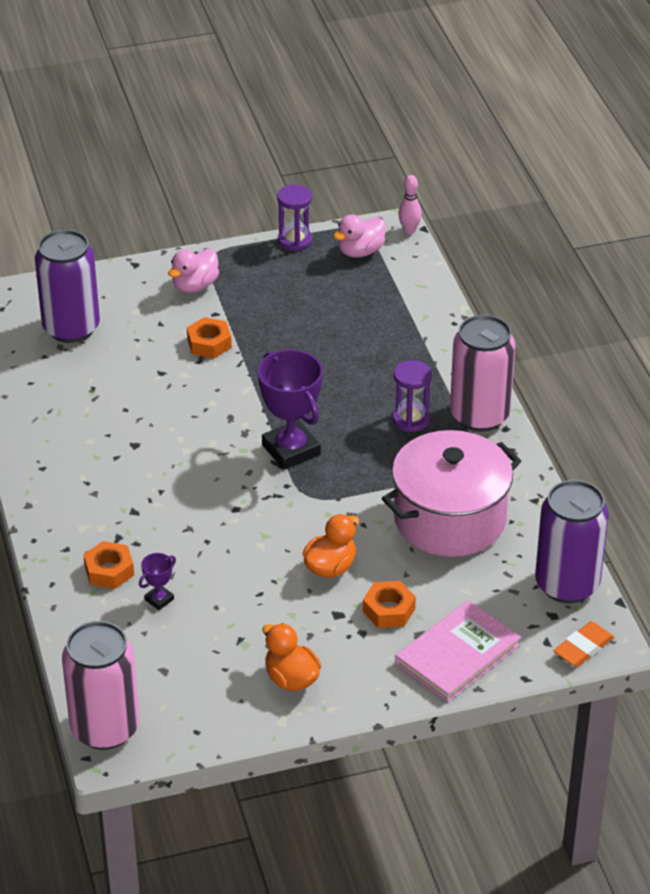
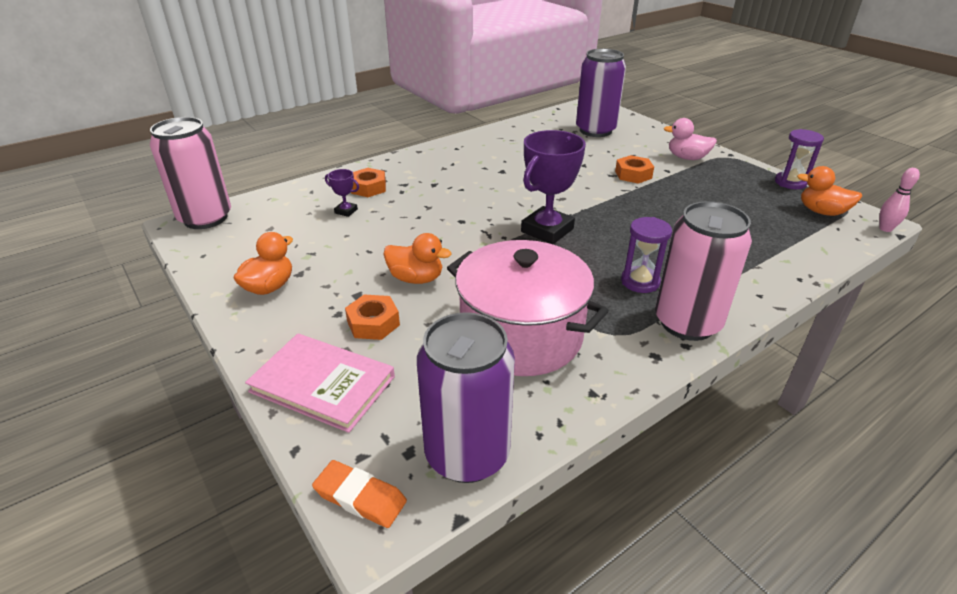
camera: 70 degrees right, 5 degrees down
(360, 251) = (822, 212): pink duck -> orange duck

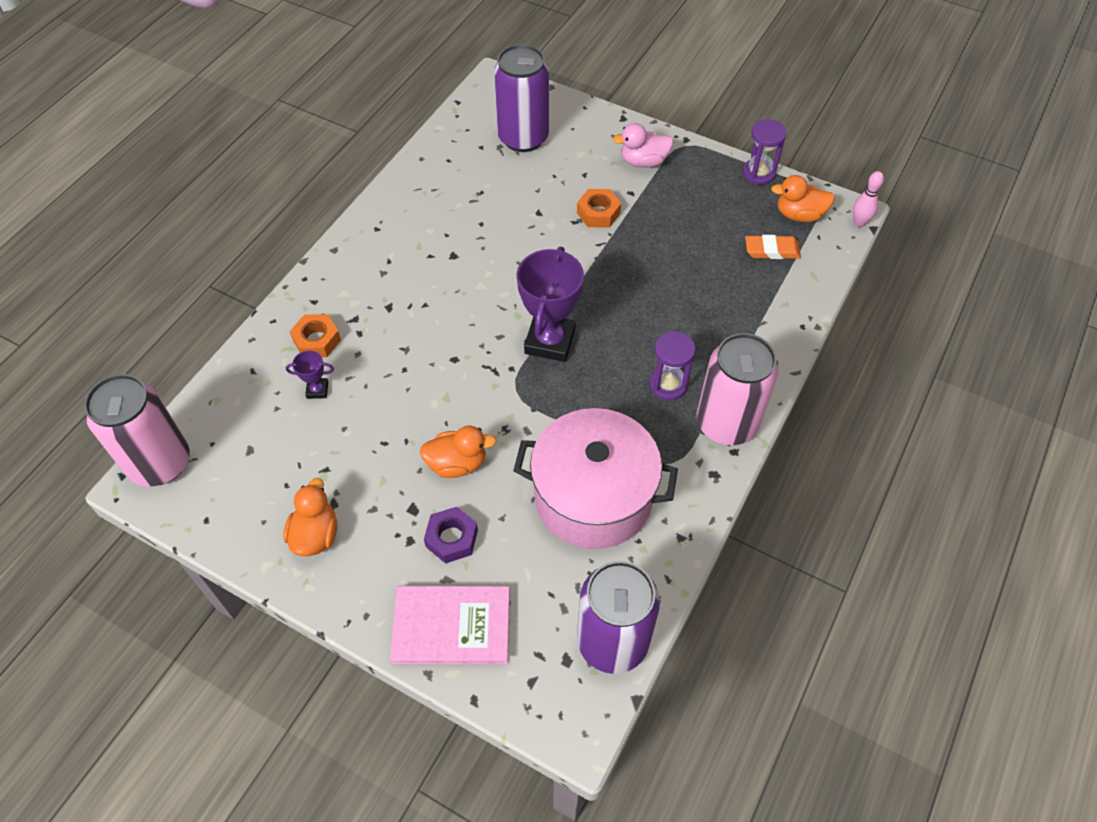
camera: 25 degrees left, 20 degrees up
(360, 497) = (553, 716): orange eraser -> orange eraser (772, 250)
(373, 323) = (452, 538): orange nut -> purple nut

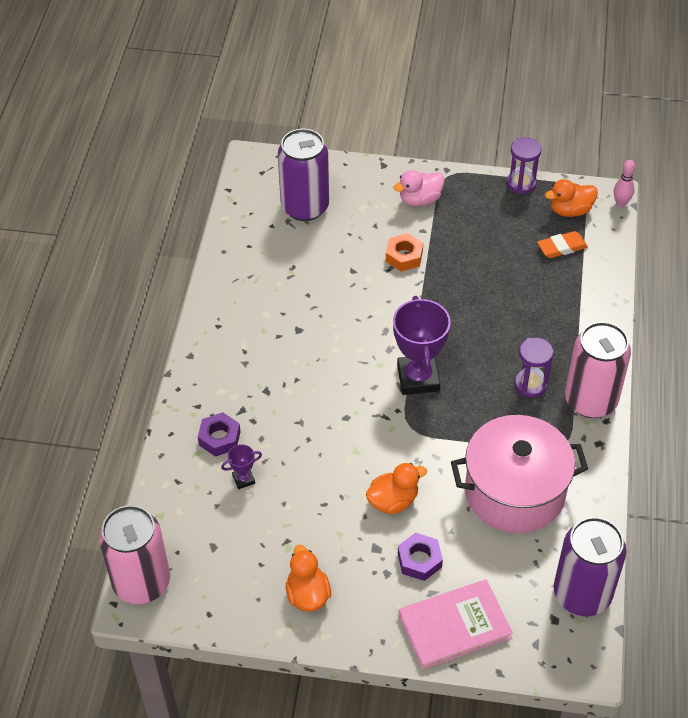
camera: 20 degrees left, 5 degrees down
(317, 340) = (219, 438): orange nut -> purple nut

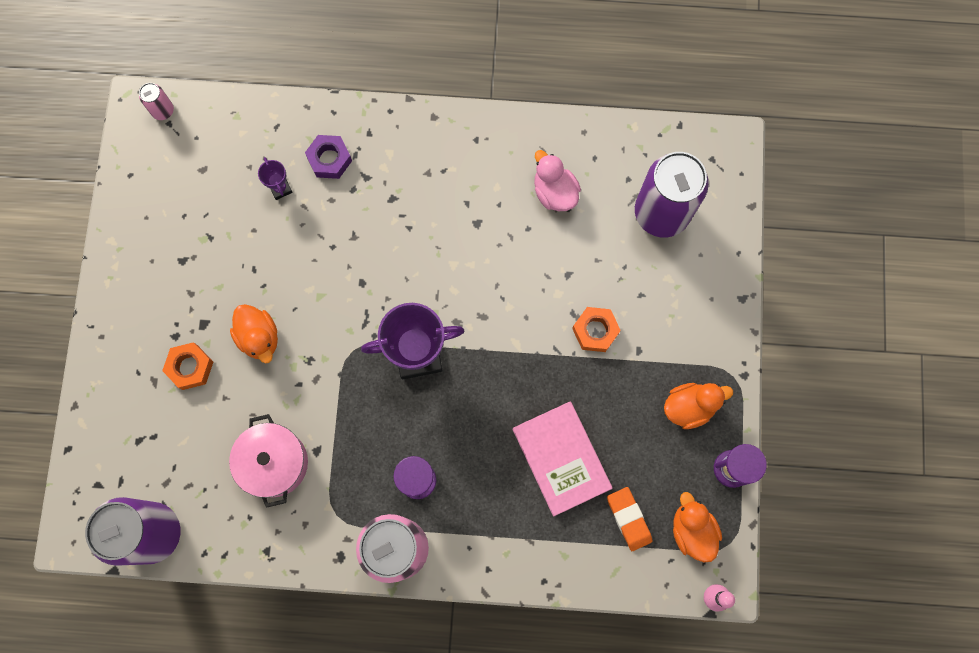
camera: 85 degrees right, 25 degrees up
(141, 582) = (163, 110): pink can -> pink can, size x0.42
(307, 594) = (151, 262): orange duck -> orange duck (689, 407)
(419, 560) = (190, 367): purple nut -> orange nut
(420, 200) = (689, 345): pink duck -> pink duck (554, 192)
(454, 625) = (117, 404): pink book -> pink book (561, 458)
(514, 491) = (274, 463): pink pot -> pink pot, size x0.64

